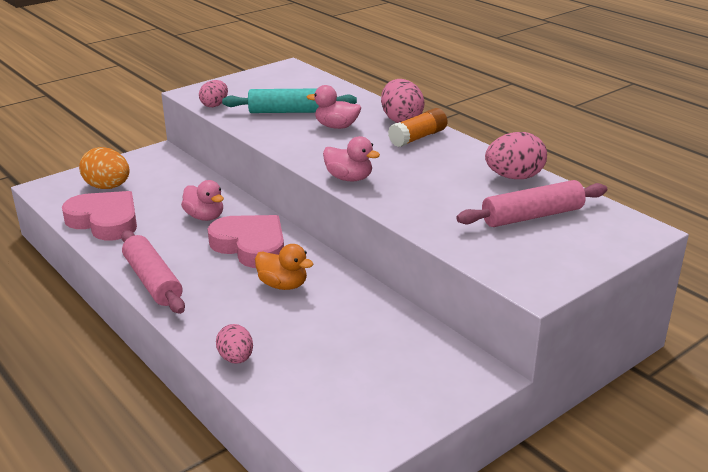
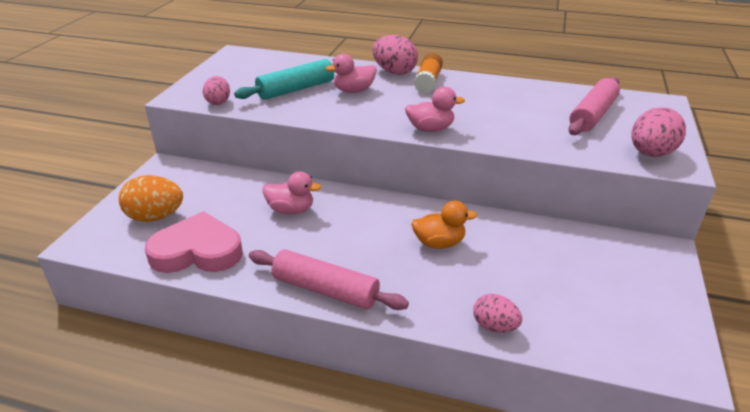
camera: 35 degrees left, 5 degrees up
(251, 246) = (366, 220): pink heart -> none
(514, 177) = (536, 91): pink egg -> pink egg (650, 154)

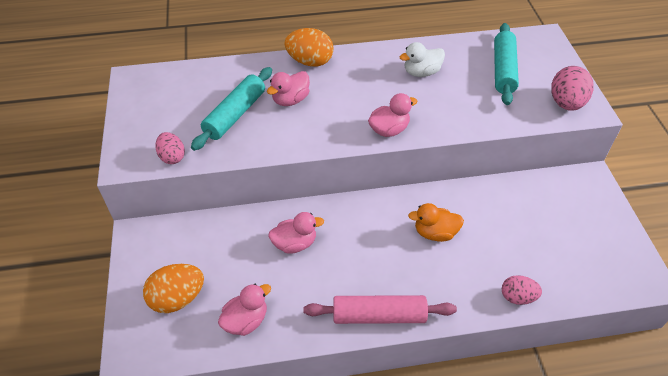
camera: 25 degrees left, 15 degrees up
(197, 251) = (246, 320): pink heart -> pink duck
(394, 72) = (310, 62): pink egg -> orange egg
(428, 82) = (348, 67): orange glue stick -> none
(439, 243) = (435, 233): orange duck -> orange duck turned 150 degrees counterclockwise
(499, 99) = (421, 72): none -> white duck
(592, 115) = (503, 70): pink rolling pin -> turquoise rolling pin

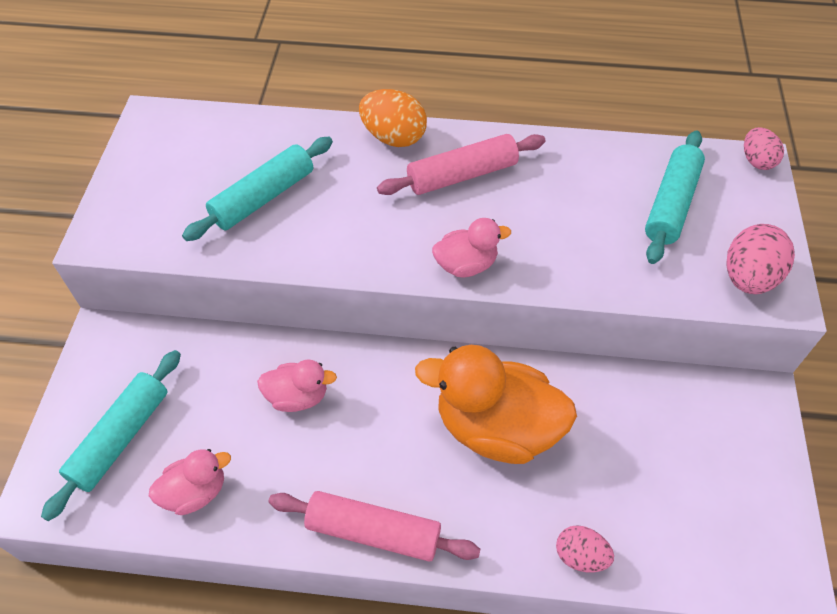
camera: 15 degrees right, 5 degrees up
(172, 157) = (159, 243): pink egg -> pink egg (756, 161)
(178, 298) = (121, 438): orange egg -> turquoise rolling pin
(290, 100) = (345, 190): pink duck -> none
(365, 76) = (462, 175): none -> pink rolling pin
(421, 72) = (546, 184): white duck -> none
(435, 233) = (496, 427): orange duck -> orange duck, size x1.94

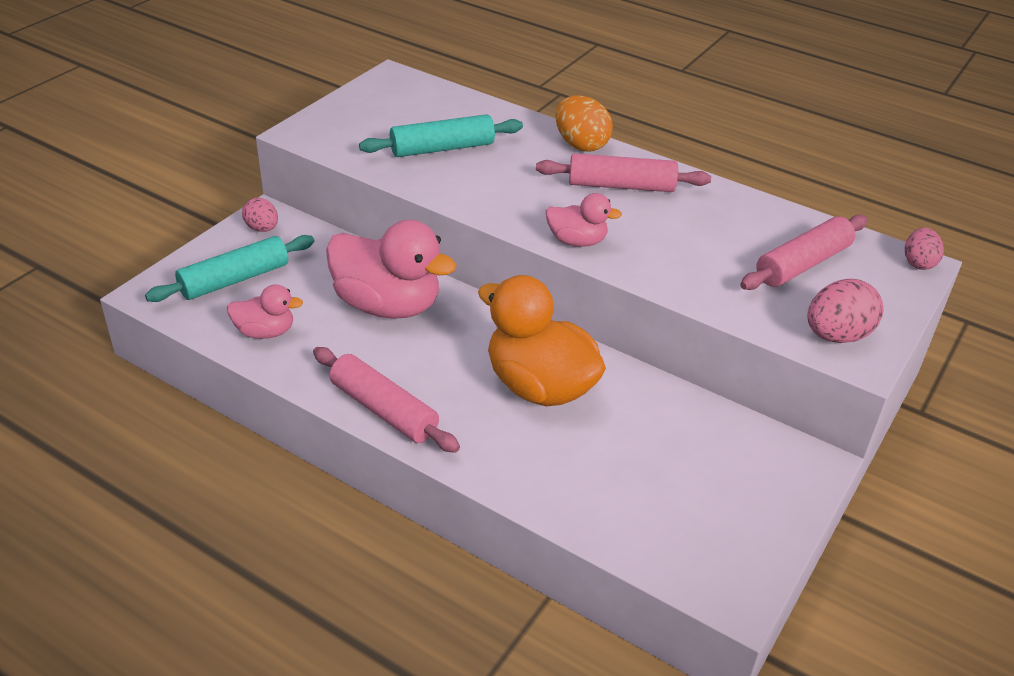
camera: 25 degrees right, 15 degrees down
(298, 396) = (387, 305): pink duck -> pink duck, size x1.94
(580, 556) = (548, 496): pink egg -> pink egg (262, 228)
(671, 204) = (802, 264): turquoise rolling pin -> pink rolling pin

